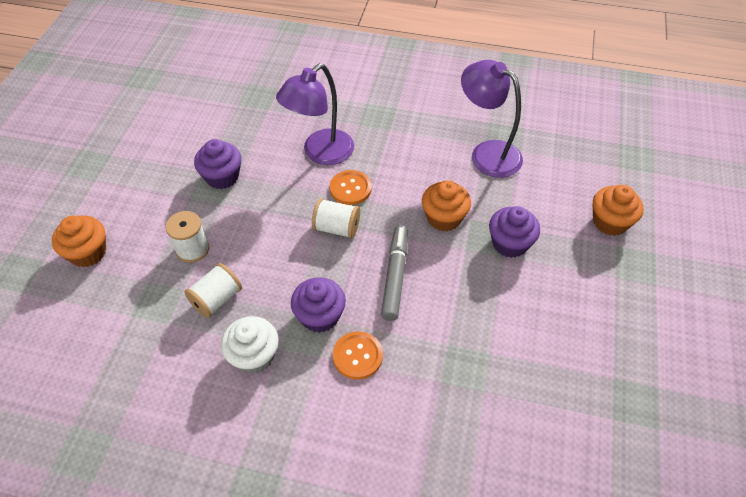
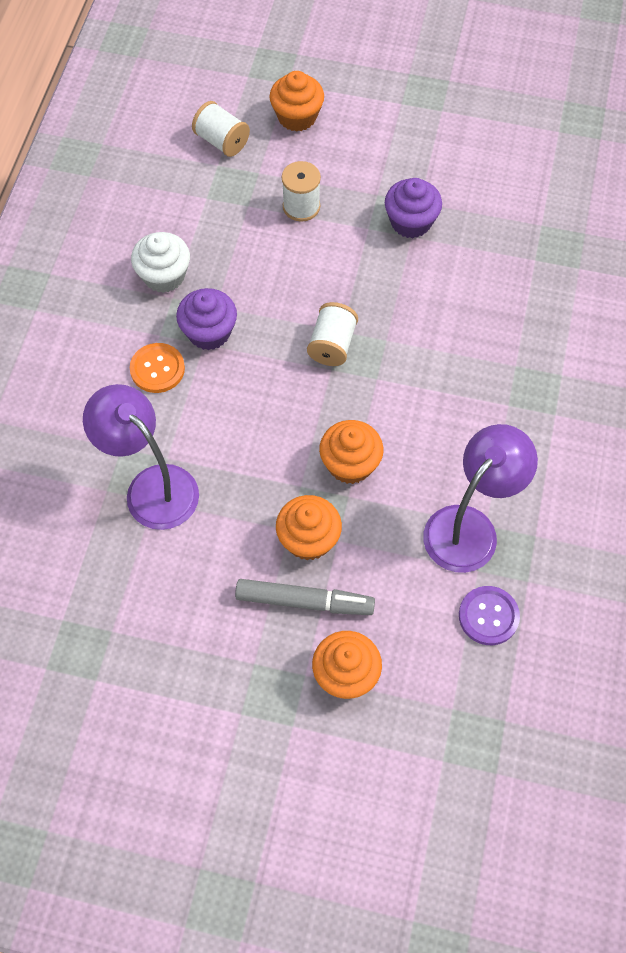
camera: 90 degrees right, 10 degrees up
(216, 299) = (234, 236): white spool -> white spool (222, 141)
(320, 153) = (457, 323): purple lamp -> purple lamp (151, 486)
(350, 188) = (396, 358): orange button -> none
(395, 276) = (260, 406): grey marker -> grey marker (304, 601)
(510, 243) = (308, 539): purple cupcake -> orange cupcake
(550, 147) = (488, 616): none -> purple button

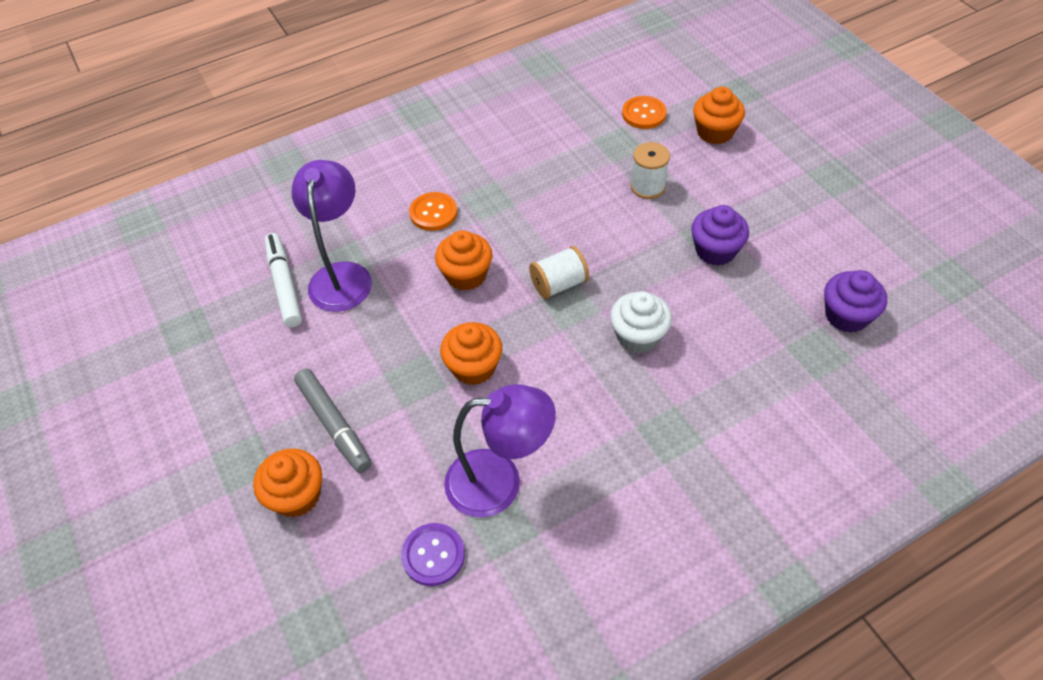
camera: 50 degrees right, 10 degrees down
(112, 537) = (284, 285): none -> white marker
(164, 276) = (507, 164): white cupcake -> white cupcake (638, 336)
(209, 332) = (491, 216): purple cupcake -> purple cupcake (846, 315)
(222, 141) = (644, 114): white spool -> orange button
(308, 539) = (387, 389): orange cupcake -> orange cupcake (466, 275)

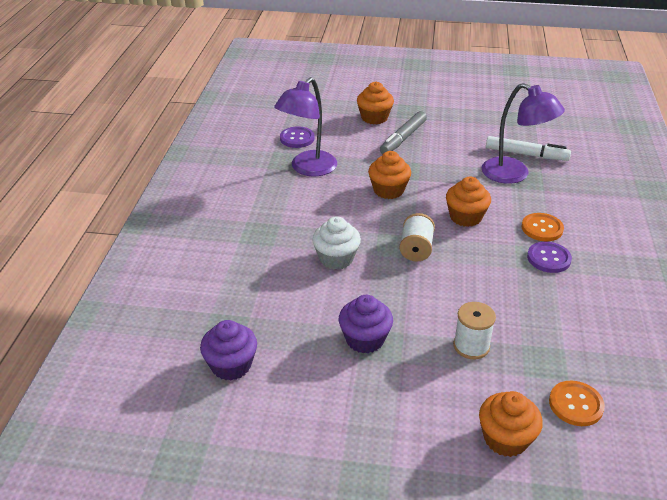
camera: 125 degrees right, 15 degrees down
(334, 424) = (403, 138): grey marker -> grey marker turned 60 degrees counterclockwise
(480, 190) = (548, 258): none -> purple button

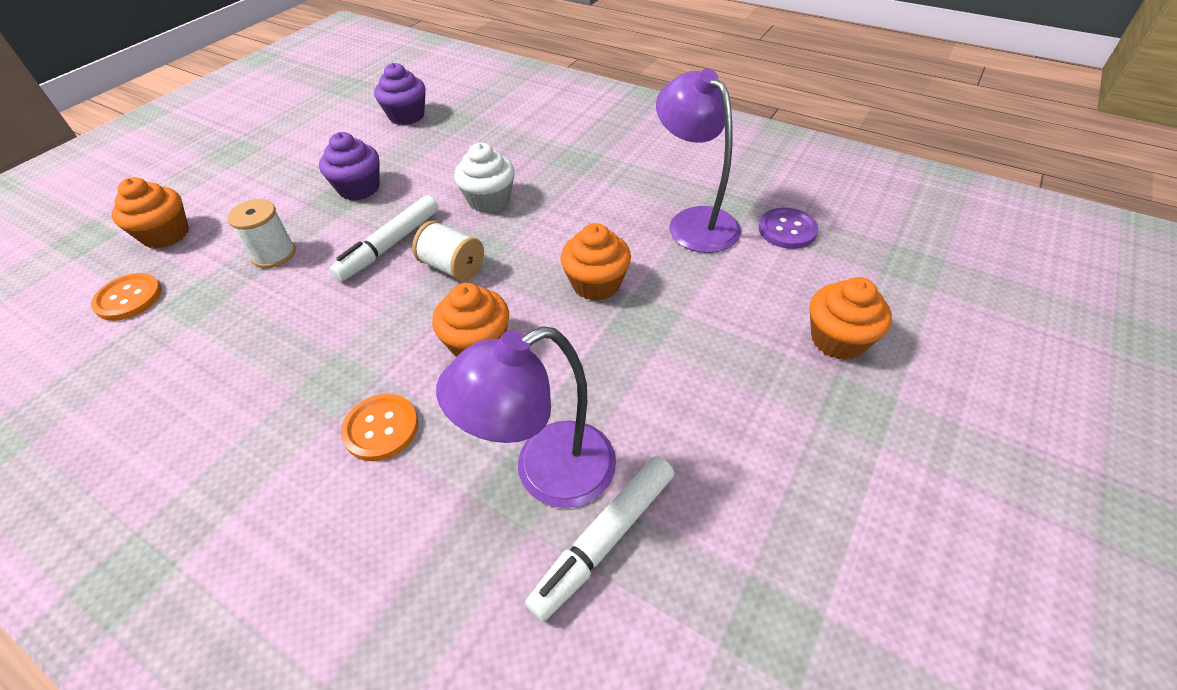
camera: 115 degrees right, 10 degrees up
(403, 138) = (746, 354): grey marker -> none
(417, 287) = (390, 245): none -> white marker
(548, 258) = (318, 397): purple button -> none

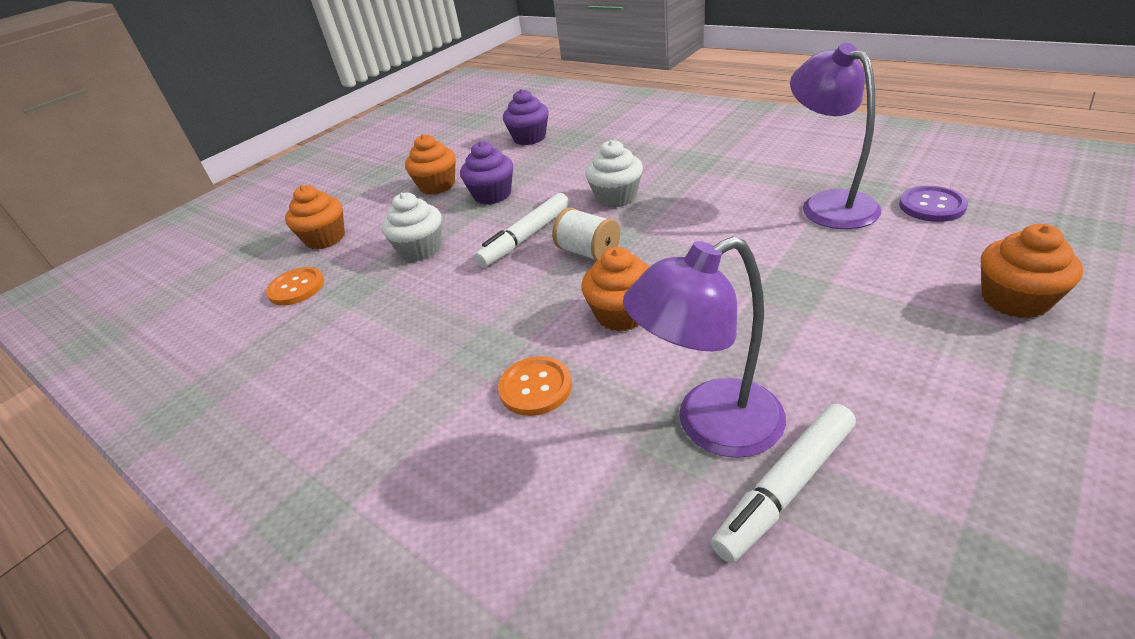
camera: 10 degrees right, 10 degrees down
(274, 254) = (421, 249): white spool -> white cupcake
(596, 284) = (735, 260): orange cupcake -> orange cupcake (437, 186)

